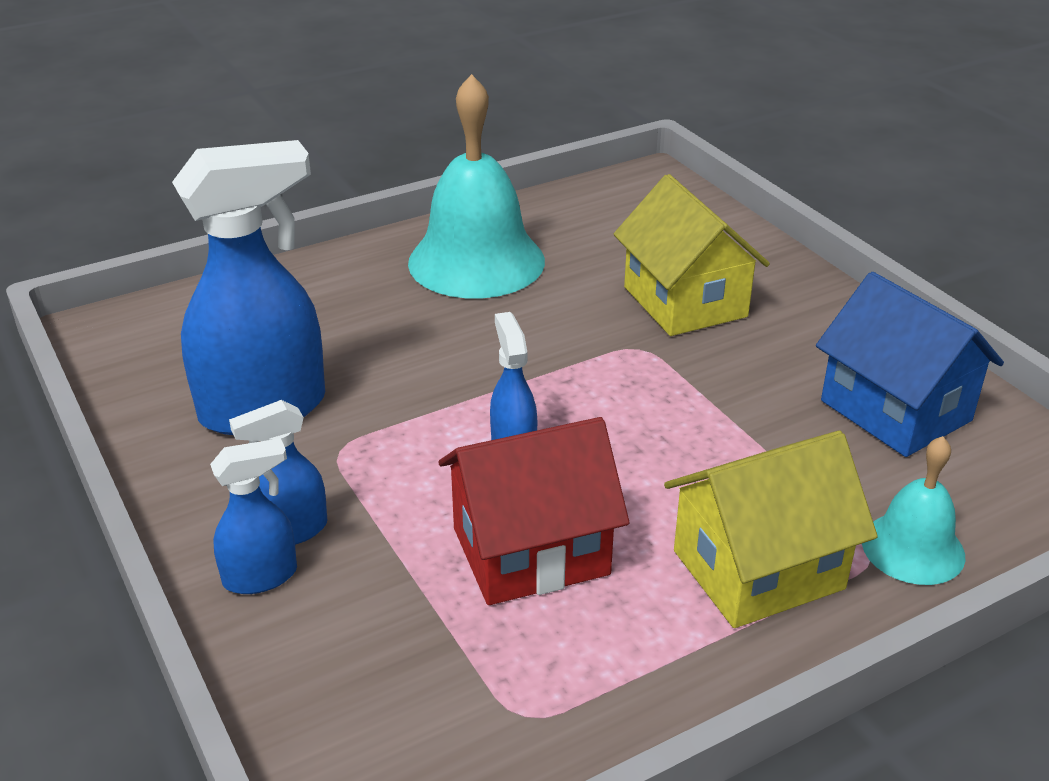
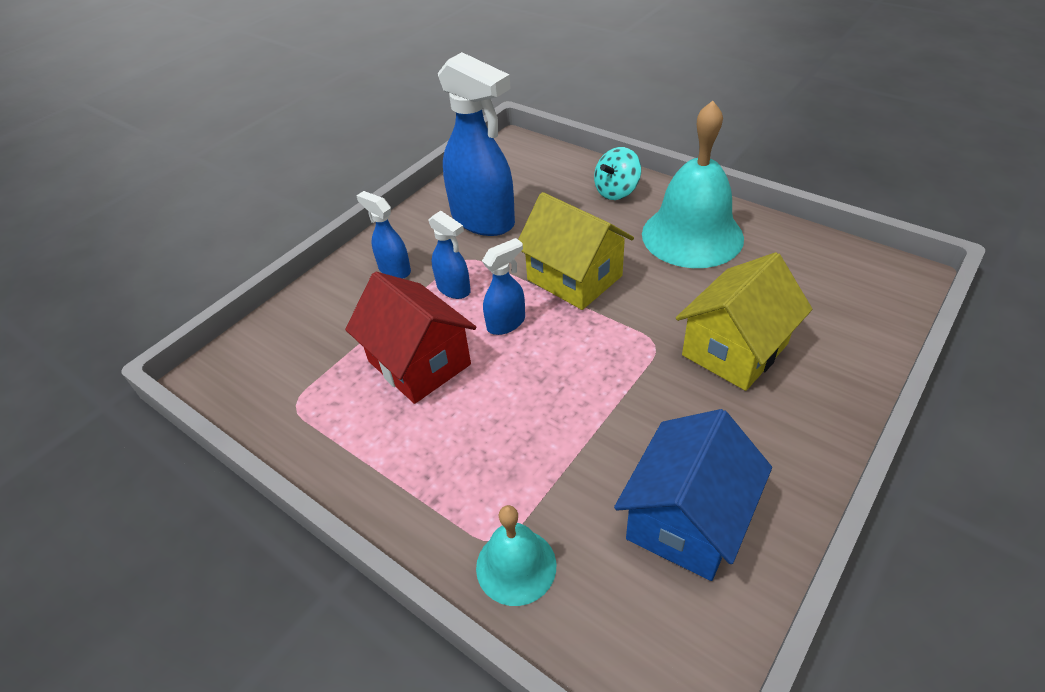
camera: 70 degrees right, 10 degrees up
(261, 576) = (358, 274): blue spray bottle -> blue spray bottle (454, 289)
(330, 282) = (616, 191): none -> turquoise spinning top
(758, 570) = (450, 476): yellow house -> yellow house (574, 278)

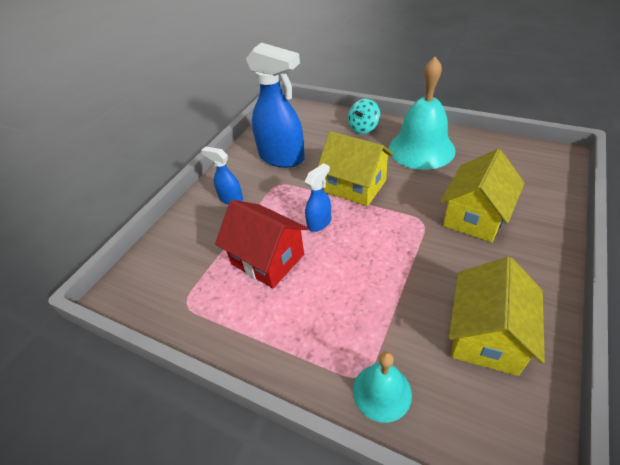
camera: 10 degrees left, 0 degrees up
(454, 289) = (276, 205): blue spray bottle -> none
(686, 519) = (486, 336): blue house -> yellow house

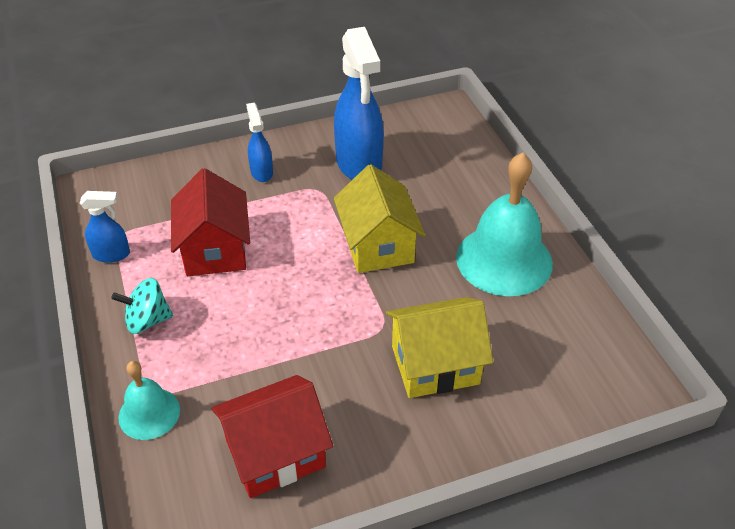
camera: 40 degrees right, 0 degrees up
(319, 223) = (297, 253): blue spray bottle -> blue spray bottle (112, 254)
(363, 128) = (484, 191): turquoise spinning top -> turquoise spinning top (147, 320)
(486, 336) = (275, 453): yellow house -> red house

